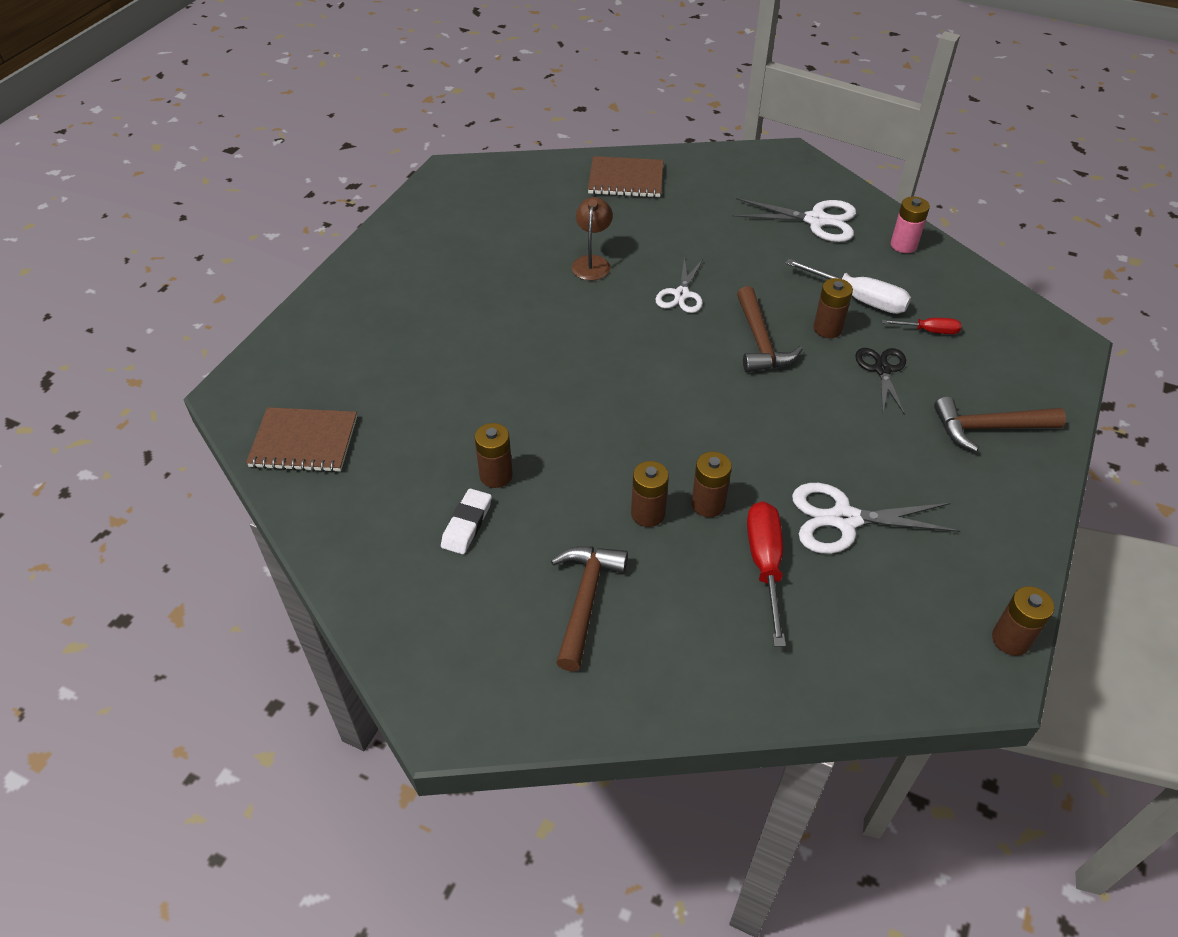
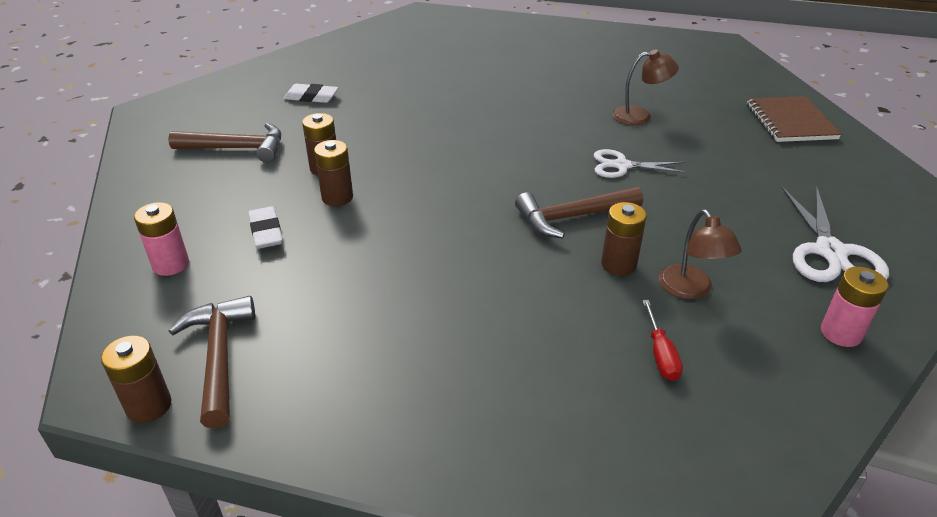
camera: 80 degrees right, 10 degrees down
(304, 442) = (382, 37): brown notebook -> none
(496, 475) = (360, 102): brown battery -> none
(765, 565) = (266, 231): red screwdriver -> white eraser
(817, 646) = (171, 264): none -> pink battery
(844, 519) = (322, 280): white scissors -> none
(859, 299) = (690, 290): white screwdriver -> brown lamp
(882, 369) = (564, 309): black scissors -> none
(988, 428) = (487, 408): brown hammer -> brown hammer (219, 357)

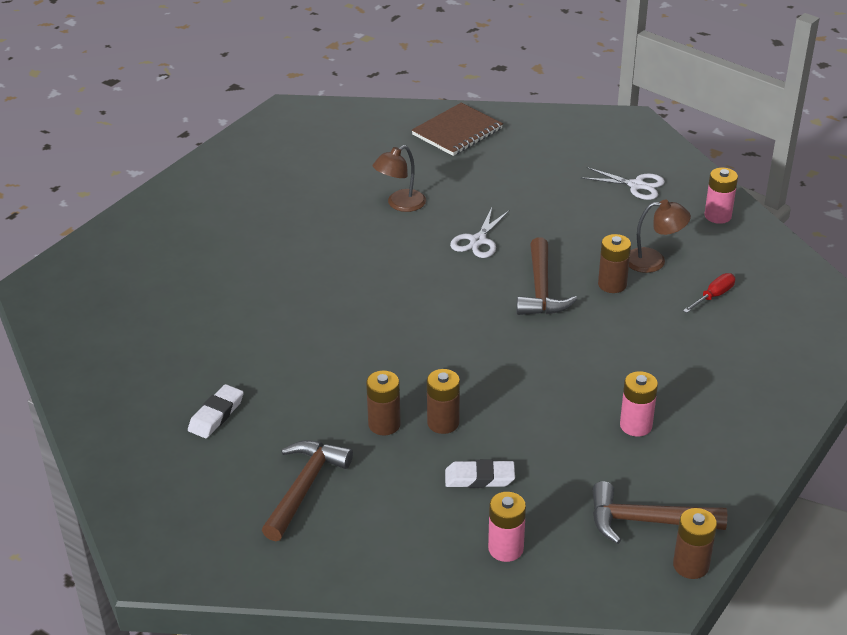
camera: 70 degrees left, 0 degrees up
(377, 323) = (636, 425): none -> pink battery
(640, 116) = (400, 204): brown lamp -> brown lamp turned 150 degrees counterclockwise
(660, 354) = (713, 296): red screwdriver -> red screwdriver turned 60 degrees counterclockwise
(790, 121) = (457, 132): brown notebook -> brown notebook turned 60 degrees counterclockwise
(830, 252) = (636, 185): white scissors -> white scissors, size x0.66

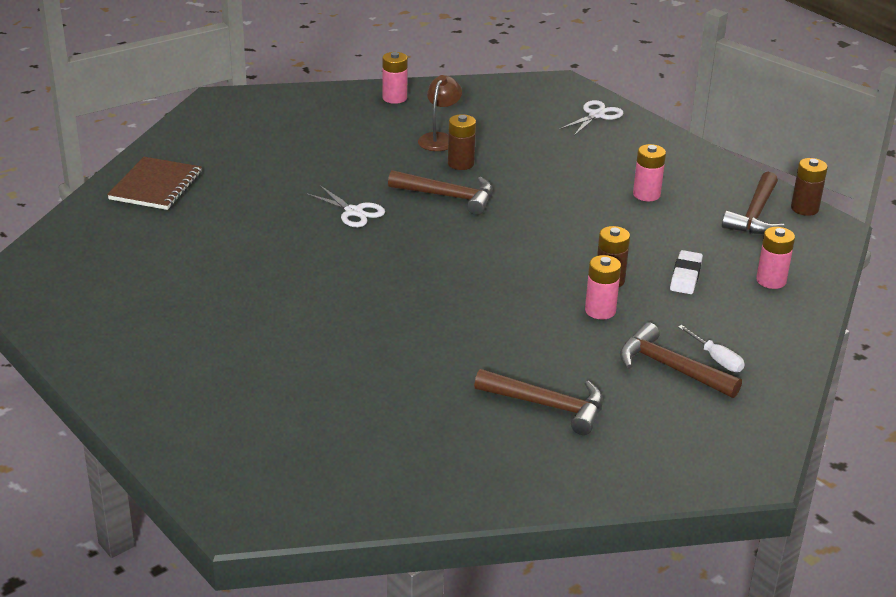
camera: 75 degrees left, 5 degrees down
(216, 415) = (548, 406): white eraser -> brown hammer
(332, 520) = (716, 359): none -> white screwdriver
(384, 424) = (600, 311): brown battery -> pink battery
(400, 204) = (261, 241): brown lamp -> none
(457, 132) = (156, 186): brown notebook -> brown notebook turned 45 degrees clockwise
(636, 185) = (323, 120): white scissors -> white scissors (596, 115)
(713, 296) = (501, 126): red screwdriver -> none

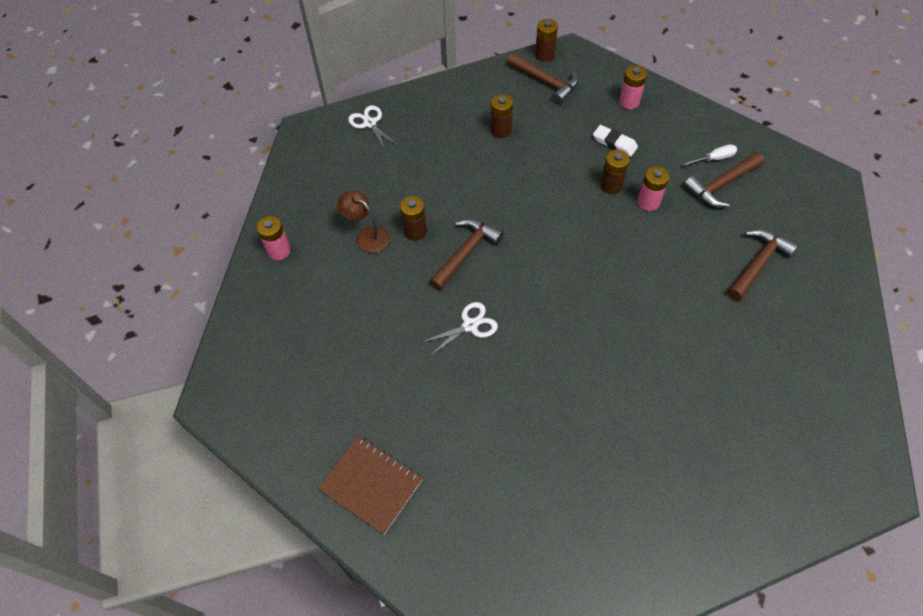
camera: 70 degrees left, 25 degrees up
(646, 194) = (501, 130): pink battery -> brown battery

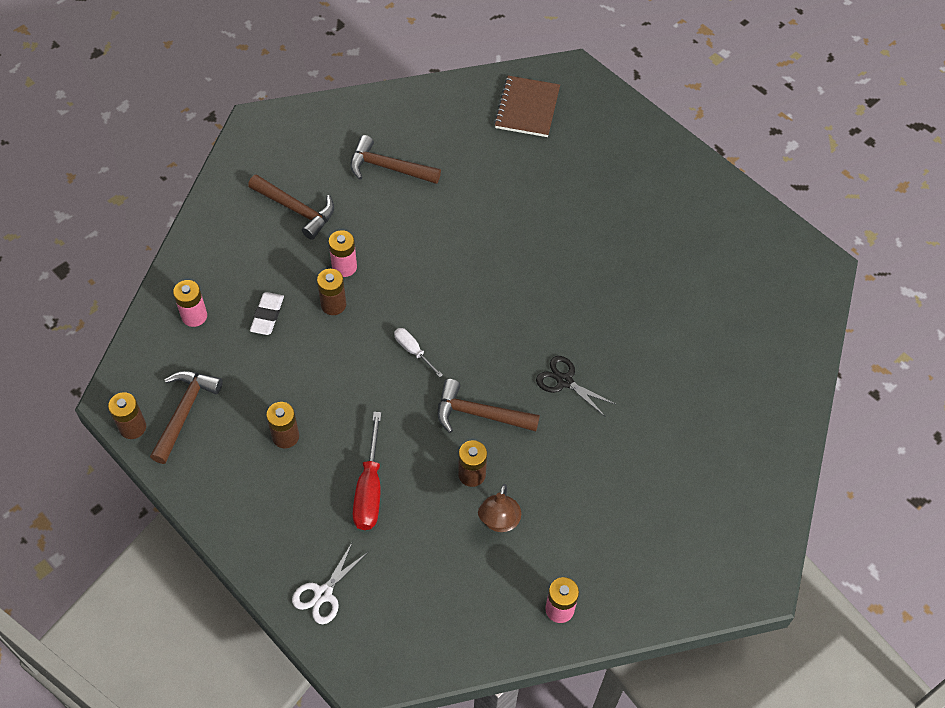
camera: 115 degrees left, 0 degrees up
(371, 485) = (759, 405): brown notebook -> brown notebook (527, 108)
(434, 166) = (369, 489): none -> red screwdriver
(470, 325) = (564, 381): white scissors -> black scissors
(714, 158) = (260, 221): white screwdriver -> white screwdriver (413, 351)

